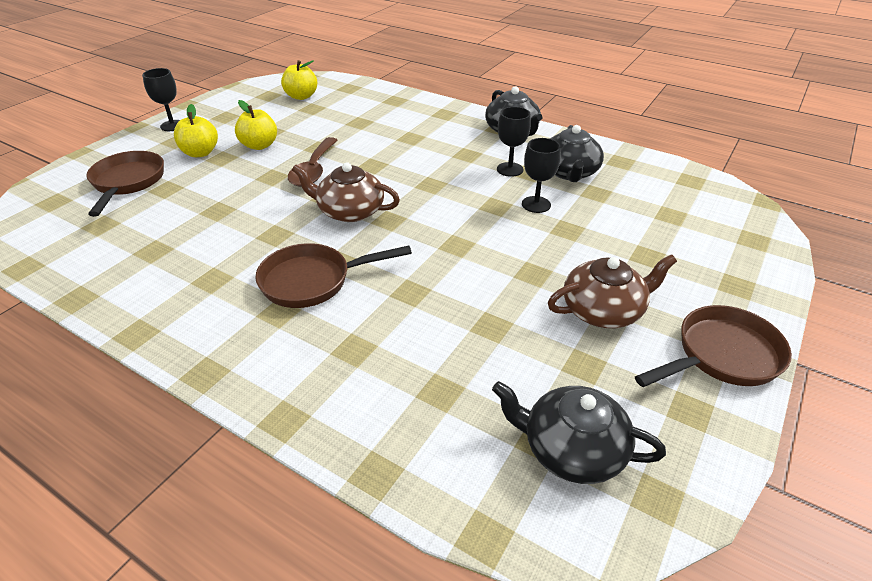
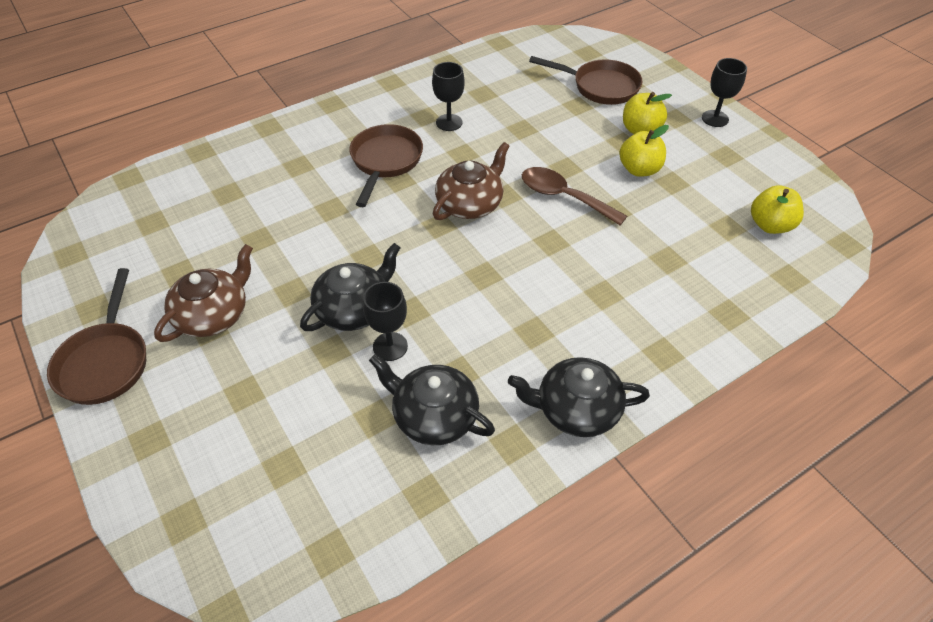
camera: 115 degrees right, 10 degrees up
(510, 169) = (475, 357): black goblet -> black goblet (449, 122)
(572, 449) = (132, 233): black teapot -> black teapot (354, 309)
(603, 310) = (213, 315): brown teapot -> brown teapot turned 150 degrees counterclockwise

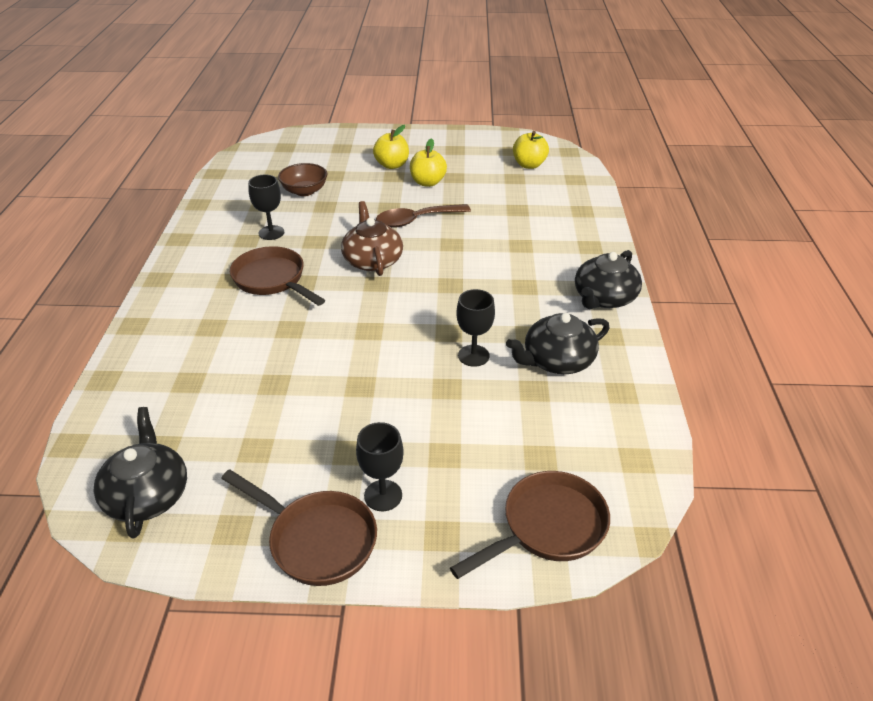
camera: 55 degrees left, 10 degrees down
(213, 315) = (335, 443): brown teapot -> none
(354, 309) = (417, 359): black teapot -> black teapot (148, 495)
(531, 104) = (304, 191): none -> brown bowl
(600, 87) = (328, 159): brown pan -> brown pan (547, 527)
(715, 118) = (418, 137): black goblet -> black goblet (383, 495)

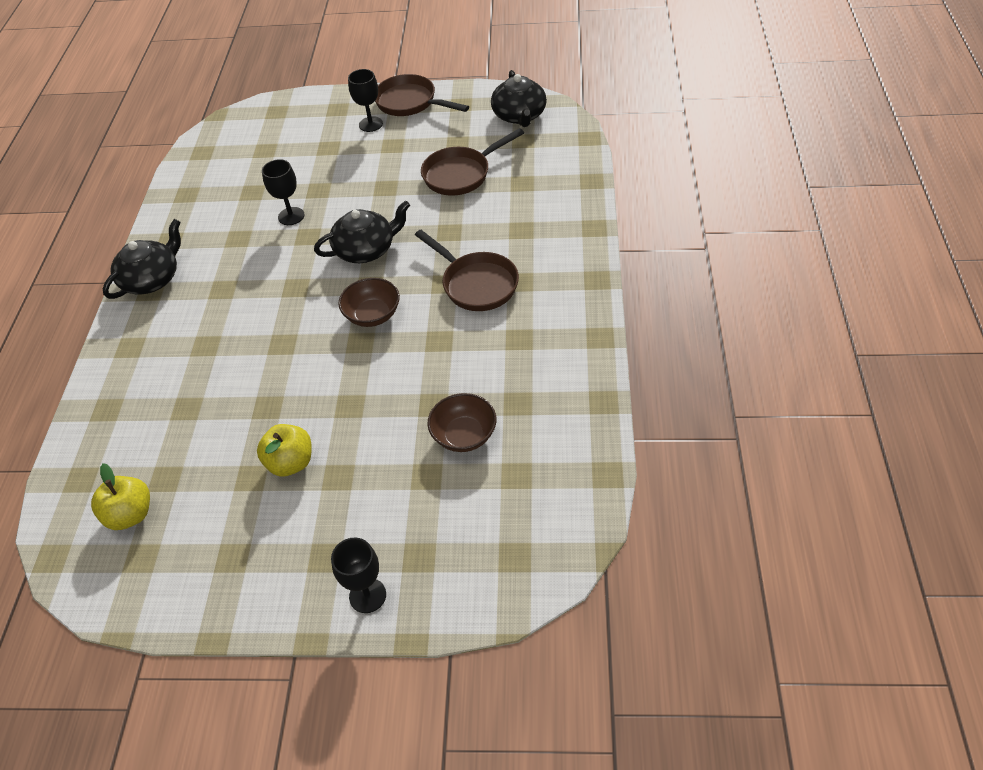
camera: 175 degrees left, 10 degrees up
(271, 233) = (492, 352): black goblet -> black goblet (367, 595)
(372, 260) = (372, 315): brown teapot -> brown bowl
(392, 165) = (338, 506): yellow apple -> none
(416, 220) = (318, 381): brown spoon -> none
(547, 527) = (274, 116): brown pan -> brown pan (461, 174)
(557, 360) = (224, 216): black teapot -> black teapot (366, 249)

